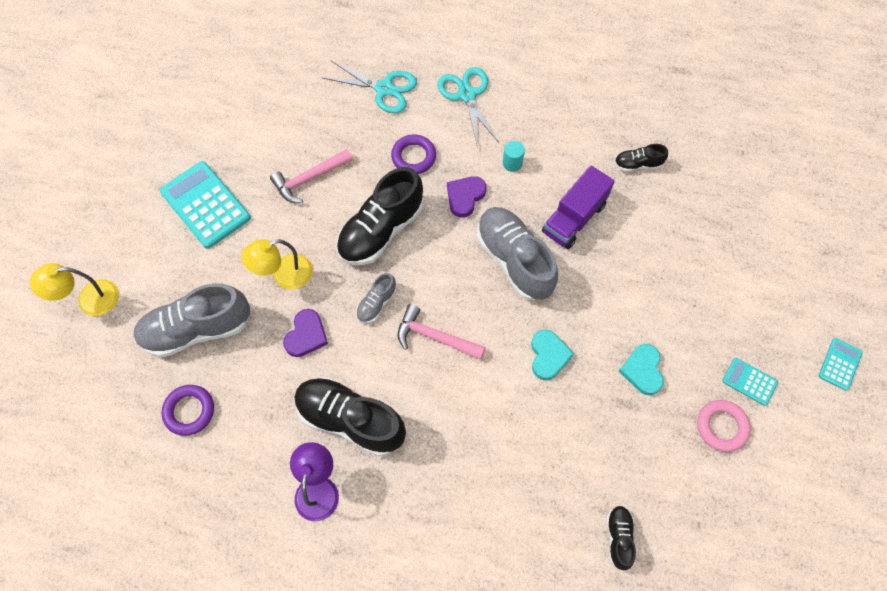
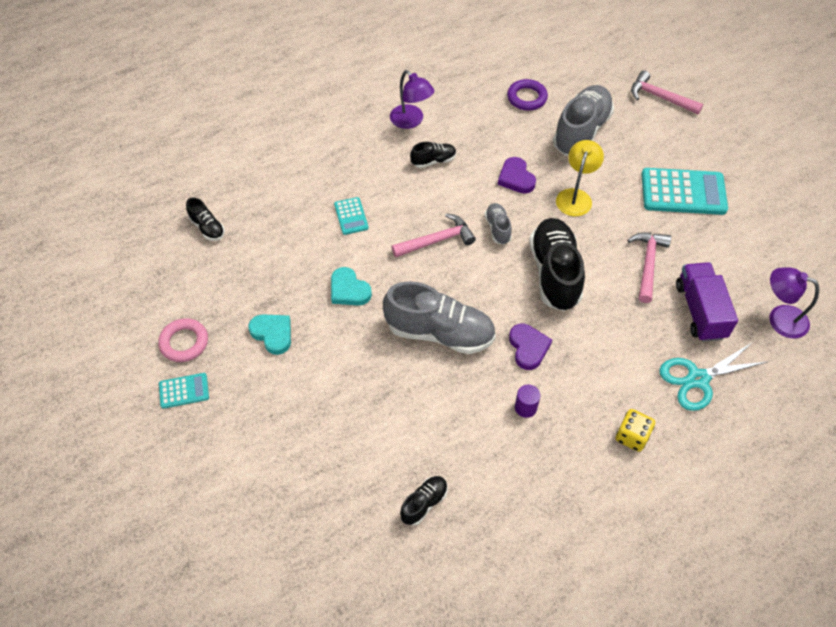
camera: 135 degrees right, 10 degrees down
(89, 300) = (660, 97): yellow lamp -> pink hammer
(282, 76) = (779, 318): none -> purple lamp
(350, 420) = (433, 161): black shoe -> black shoe, size x0.48
(413, 157) = (602, 344): purple ring -> none
(467, 95) = (632, 436): turquoise scissors -> yellow dice
(512, 163) = (525, 407): turquoise cylinder -> purple cylinder
(574, 218) = (429, 404): purple truck -> purple truck (700, 311)
(839, 364) = (116, 465): turquoise calculator -> turquoise calculator (351, 216)

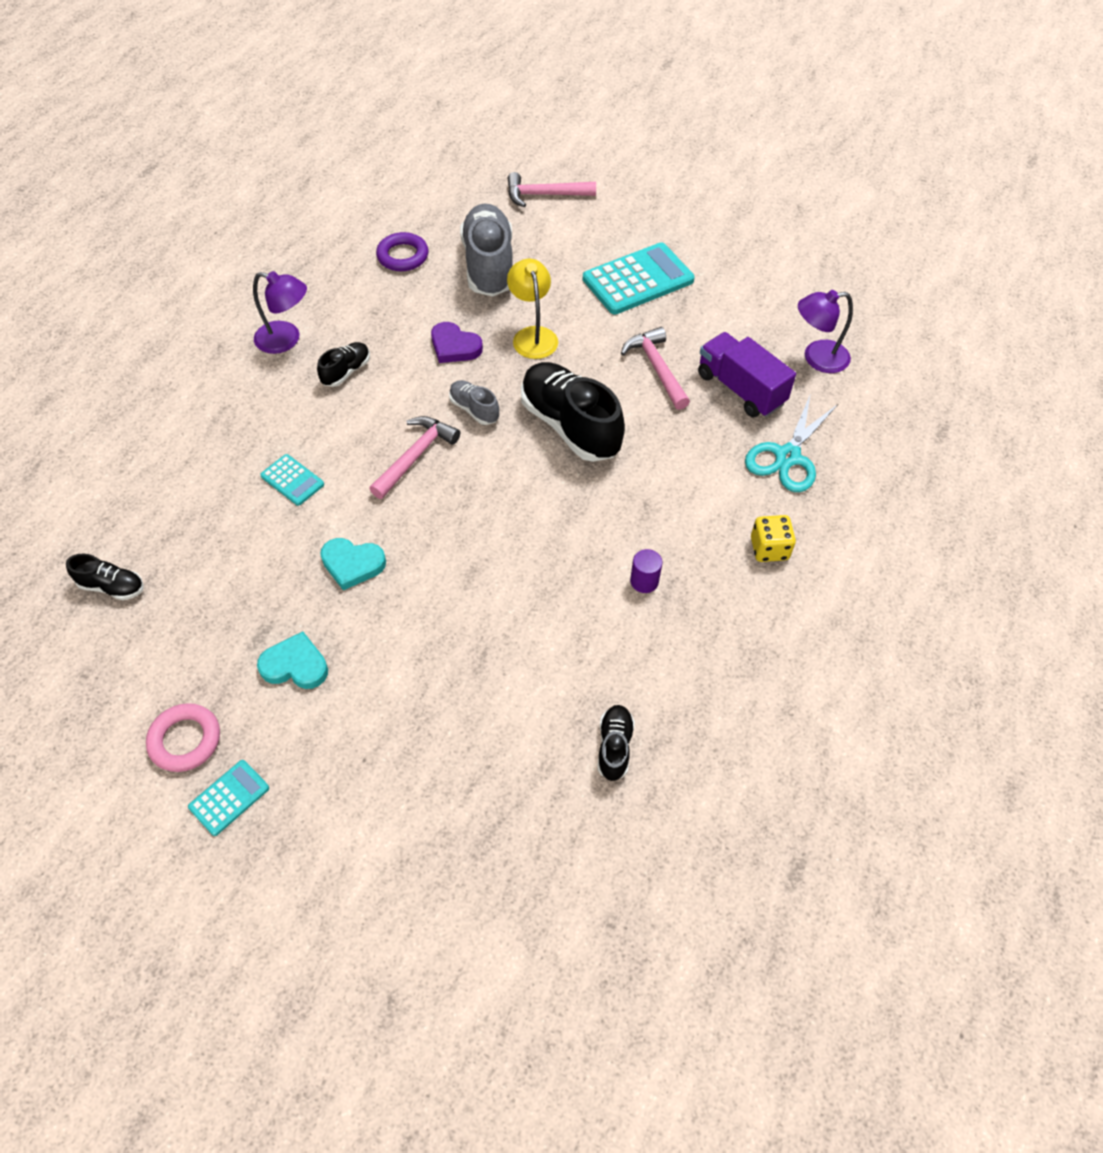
camera: 35 degrees left, 0 degrees up
(440, 333) = (494, 554): grey shoe -> none
(528, 348) = (600, 517): purple heart -> none

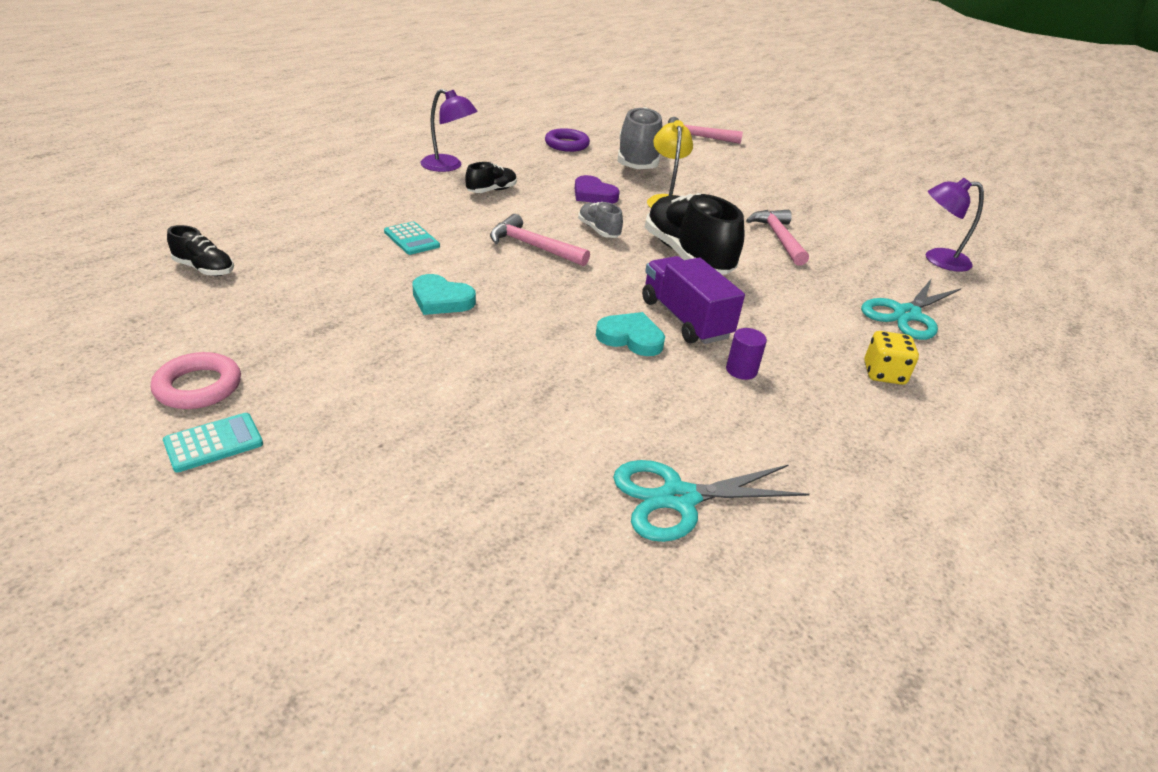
camera: 10 degrees right, 20 degrees down
(295, 665) = (347, 356): turquoise heart -> turquoise heart (631, 338)
(415, 456) = (533, 246): pink hammer -> pink hammer turned 105 degrees counterclockwise
(614, 747) = (678, 498): black shoe -> turquoise scissors
(638, 280) = (769, 189): turquoise calculator -> none
(740, 389) = (860, 264): purple truck -> purple truck (685, 319)

